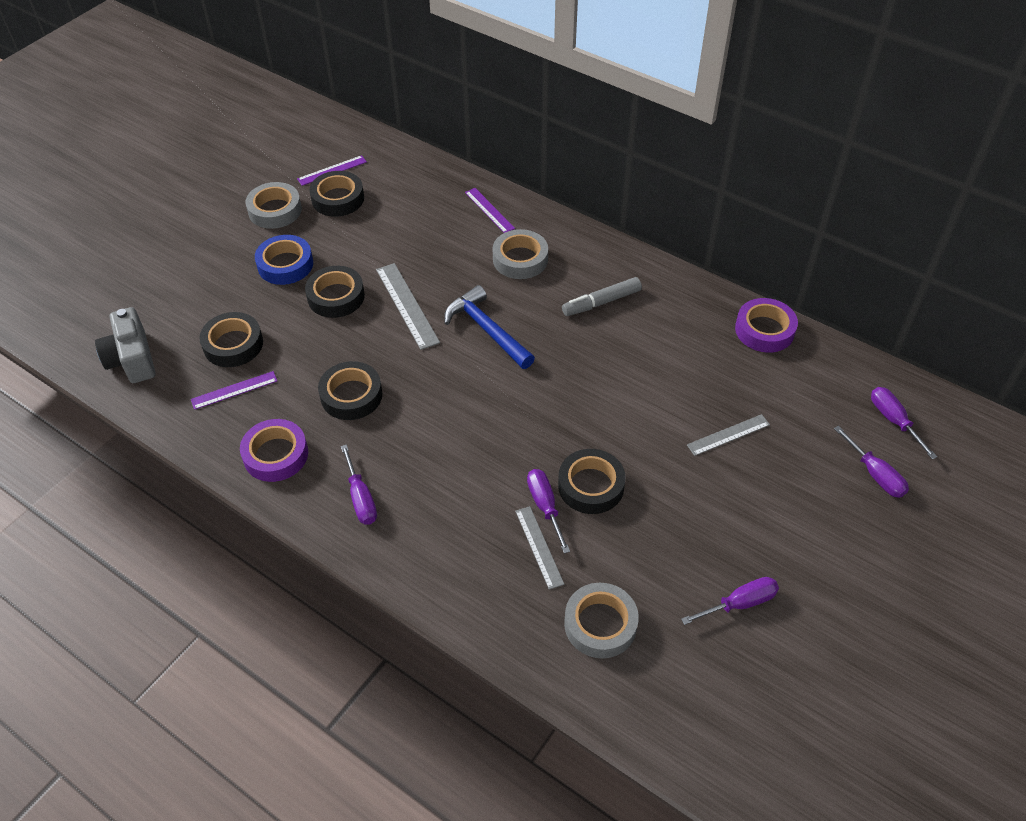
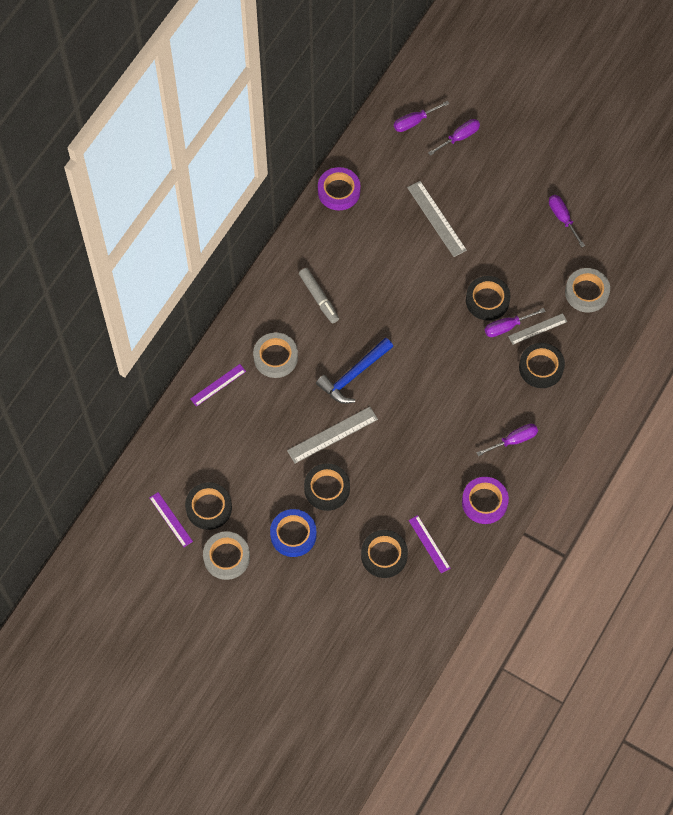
camera: 95 degrees left, 15 degrees up
(132, 359) = (405, 628): grey camera -> none
(351, 395) = (426, 461): black tape -> black tape (541, 367)
(728, 435) = (436, 219): grey ruler -> grey ruler, size x1.53

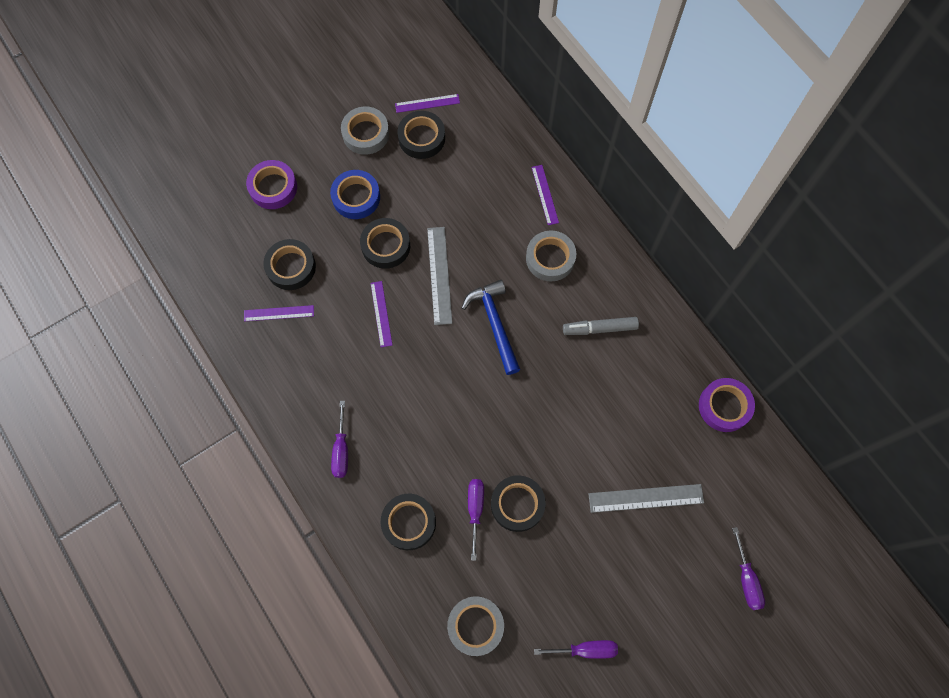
camera: 115 degrees right, 5 degrees up
(388, 464) = (381, 314): none -> purple ruler
(414, 122) = (788, 535): purple screwdriver -> none
(484, 502) = (291, 386): purple tape -> purple tape (273, 187)
(537, 329) = (457, 543): grey ruler -> none

